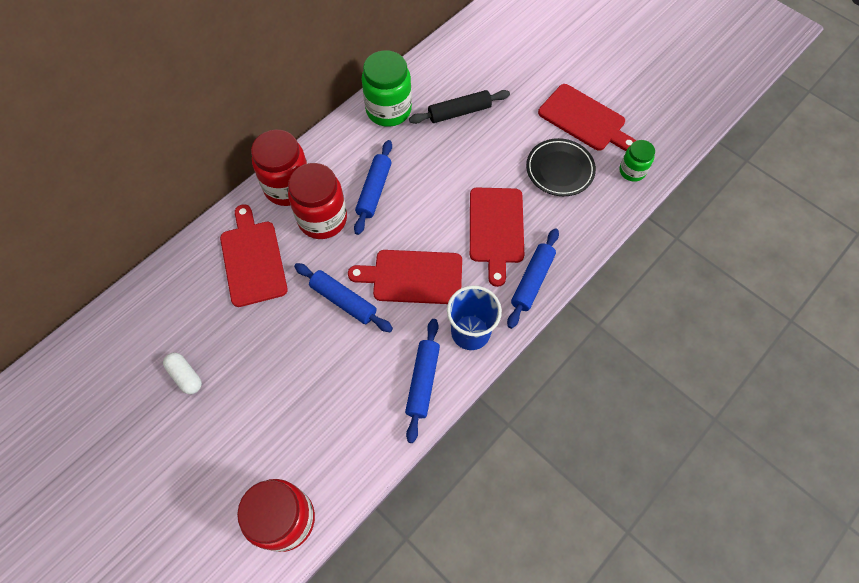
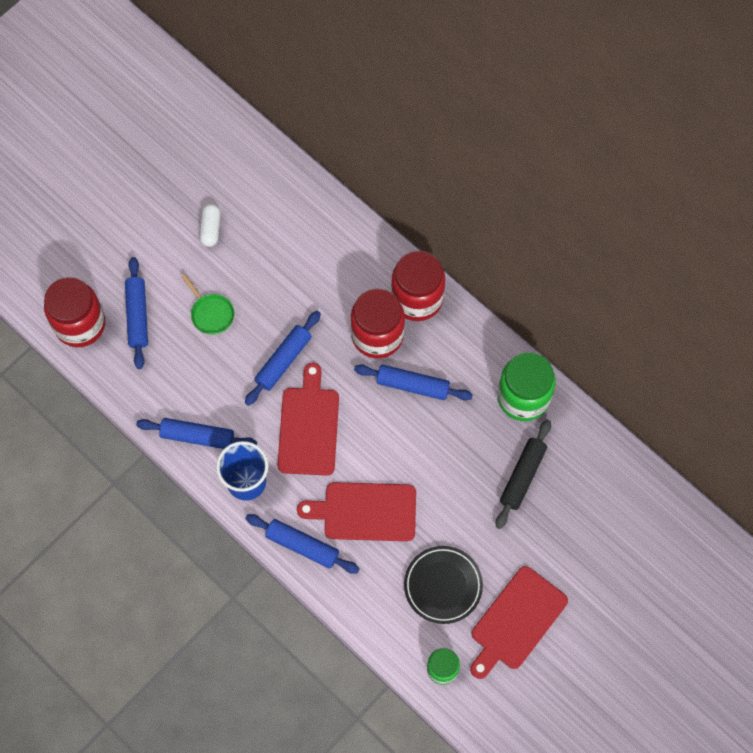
camera: 90 degrees right, 5 degrees up
(185, 376) = (211, 229): white capsule -> white capsule turned 45 degrees counterclockwise
(253, 259) = (330, 273): red cutting board -> none
(281, 451) = (137, 316): none -> blue rolling pin
(285, 372) = (211, 313): none -> green pan
(459, 112) = (522, 476): black rolling pin -> black rolling pin turned 45 degrees clockwise

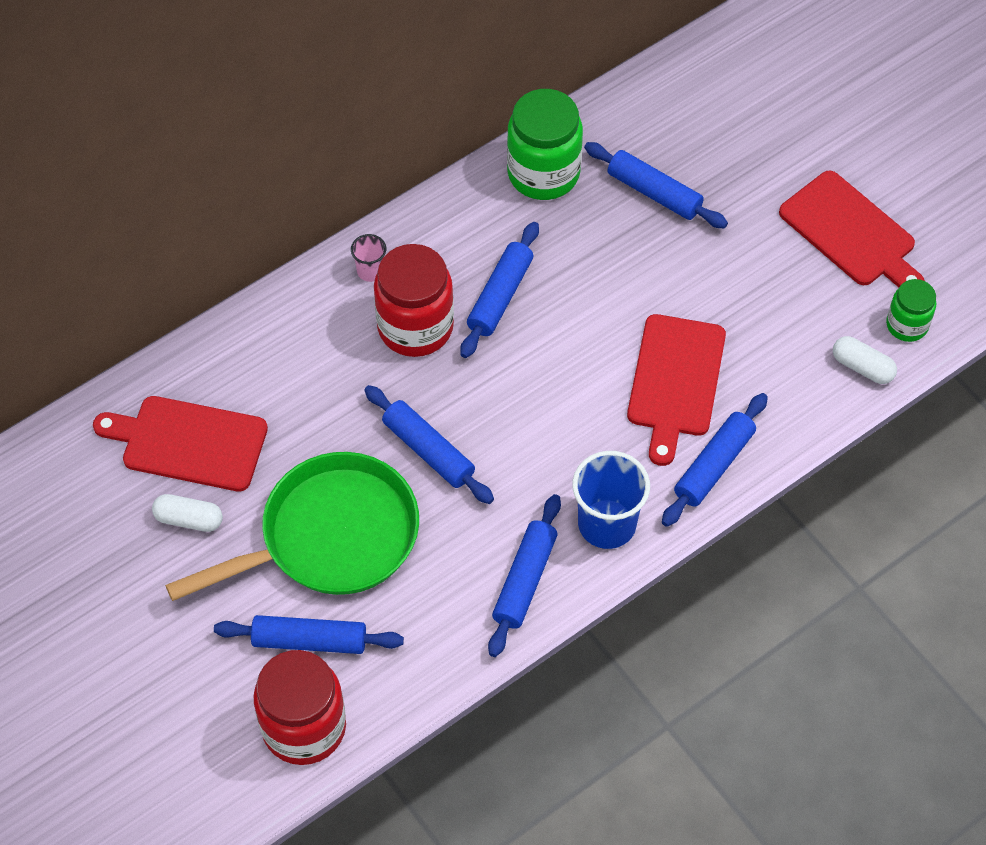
camera: 80 degrees left, 10 degrees down
(211, 313) = (330, 537): green pan -> green pan, size x2.32
(309, 427) = (537, 432): red cutting board -> red cutting board (189, 443)
(400, 640) = (862, 367): none -> white capsule
(417, 298) = (370, 271): red jar -> pink cup
(443, 585) = (793, 306): black plate -> none
(522, 476) = (654, 192): black rolling pin -> blue rolling pin

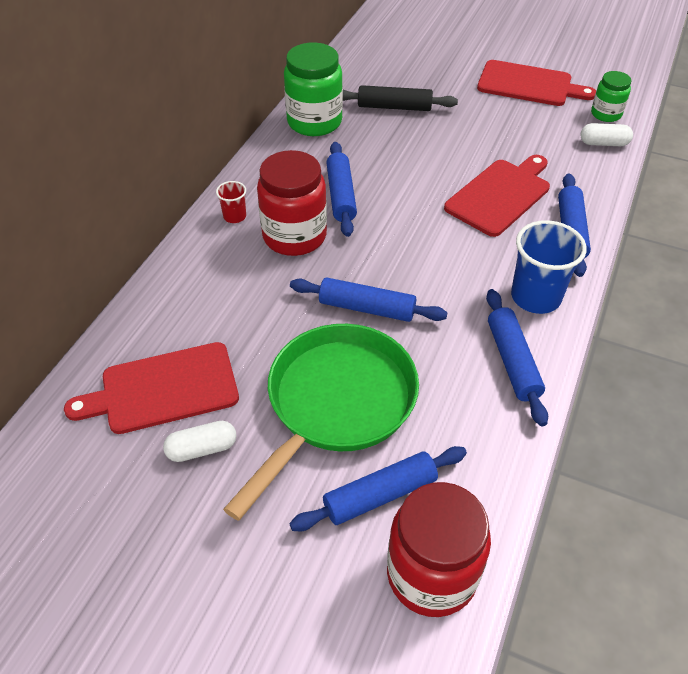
camera: 30 degrees left, 10 degrees down
(370, 271) = (234, 216): pink cup -> red cup
(654, 192) = (394, 107): blue rolling pin -> black rolling pin
(675, 381) = (500, 195): red cutting board -> red cutting board turned 120 degrees counterclockwise

